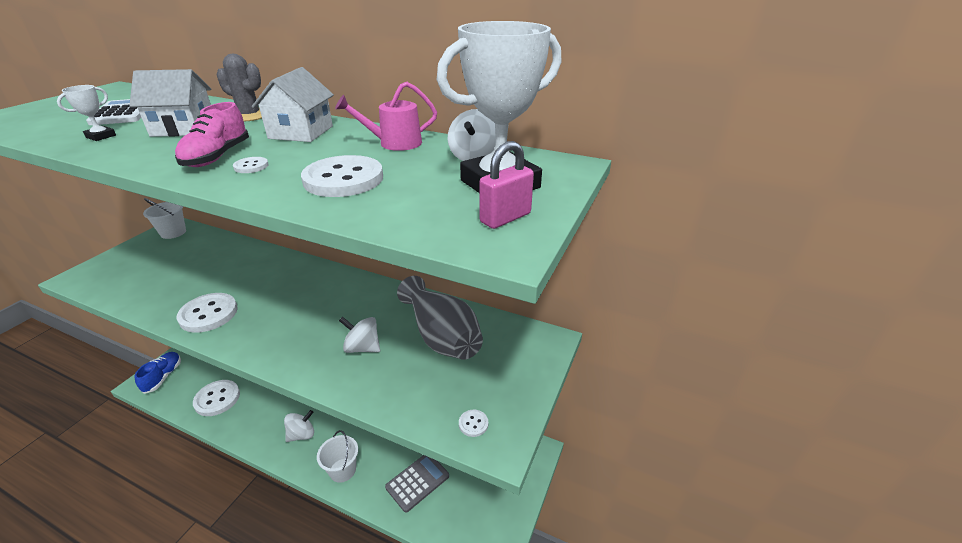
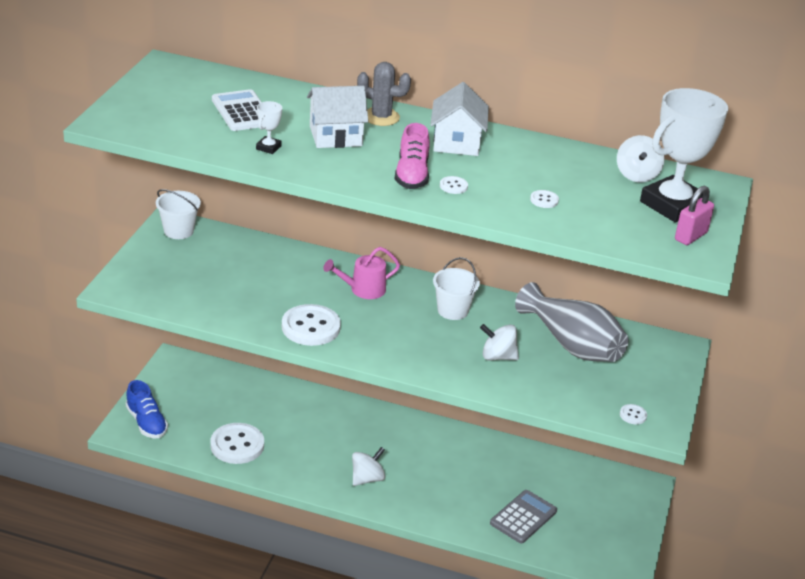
camera: 10 degrees left, 0 degrees up
(163, 377) = (146, 423): blue shoe -> blue shoe turned 150 degrees clockwise
(342, 470) = (434, 510): white bucket -> white bucket (452, 310)
(343, 179) = (544, 200): white button -> white button, size x0.44
(395, 143) = (556, 158): pink watering can -> pink watering can (363, 289)

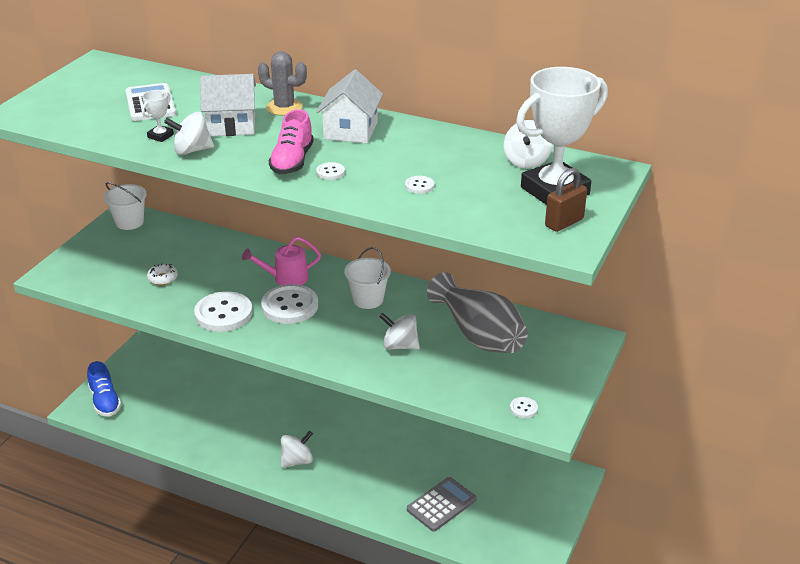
camera: 10 degrees right, 0 degrees up
(235, 291) = (162, 278): none -> white donut
(237, 445) = (182, 425): white button -> white button (290, 306)
(307, 163) = (192, 150): none -> white spinning top
(691, 236) = (564, 222): pink padlock -> brown padlock

